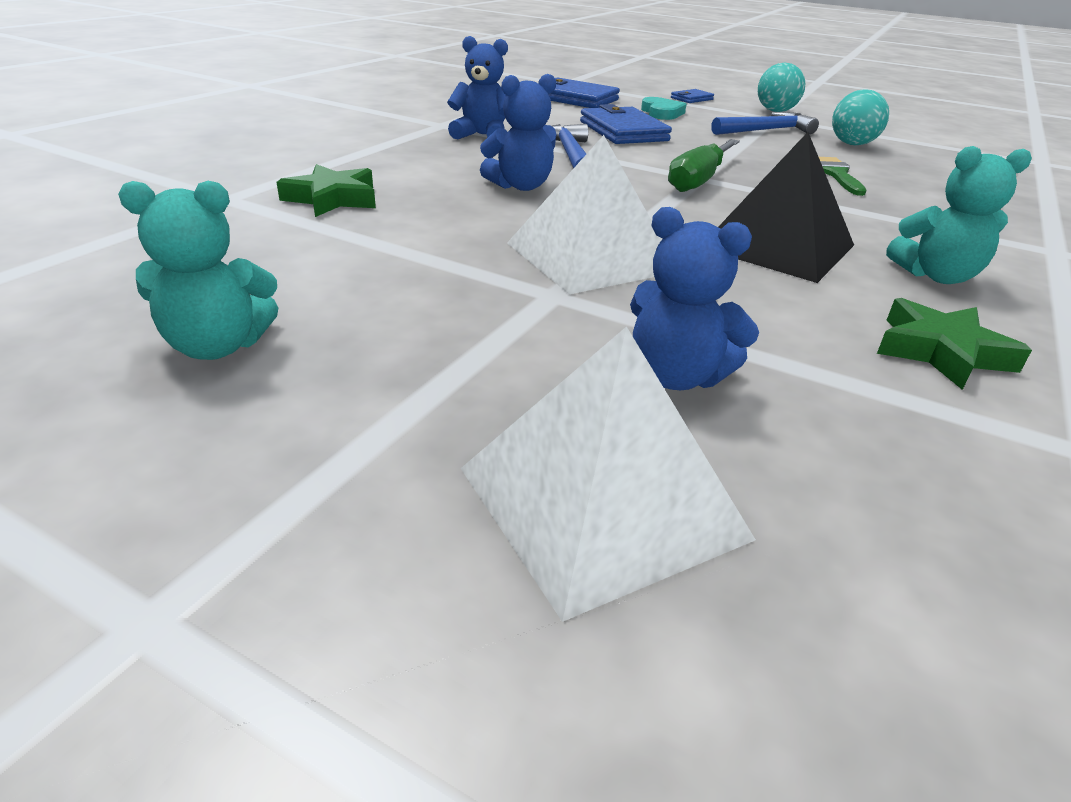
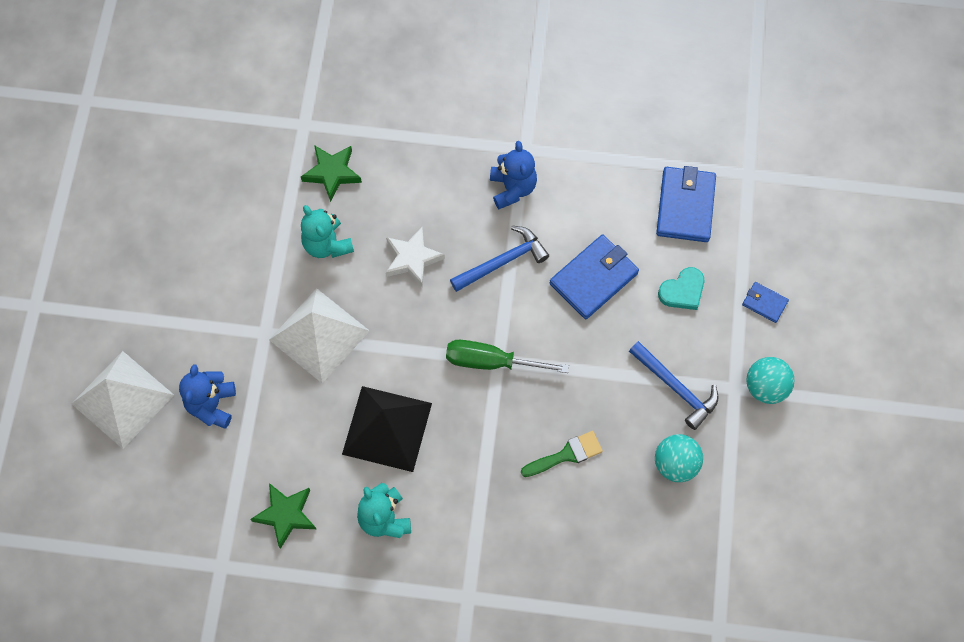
camera: 70 degrees right, 35 degrees up
(217, 346) = (159, 230): turquoise teddy bear -> turquoise teddy bear (327, 244)
(520, 186) = (412, 259): blue teddy bear -> white star

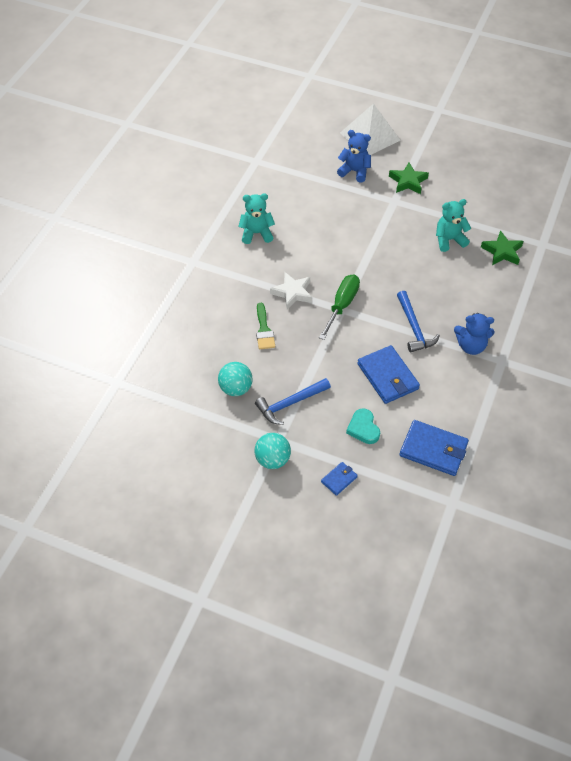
camera: 105 degrees right, 15 degrees down
(286, 515) = (275, 191): green star -> green star (408, 181)
(319, 335) = (386, 225): white pyramid -> none
(387, 428) = (313, 245): black pyramid -> none
(412, 259) = (428, 280): white star -> white star (292, 293)

